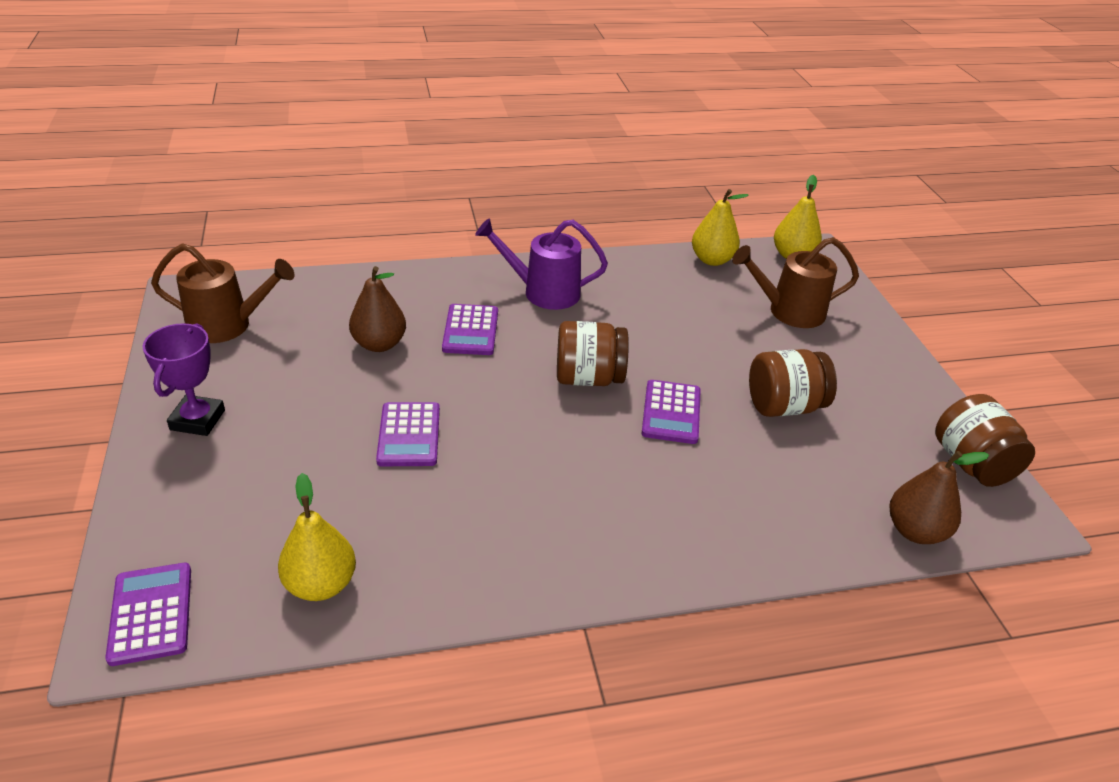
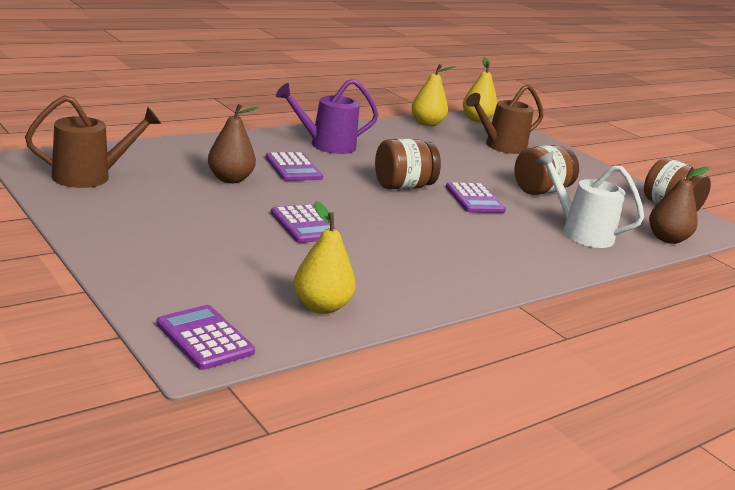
camera: 25 degrees left, 15 degrees down
(197, 420) = (124, 231): purple trophy -> none
(781, 498) = (580, 232): none -> white watering can

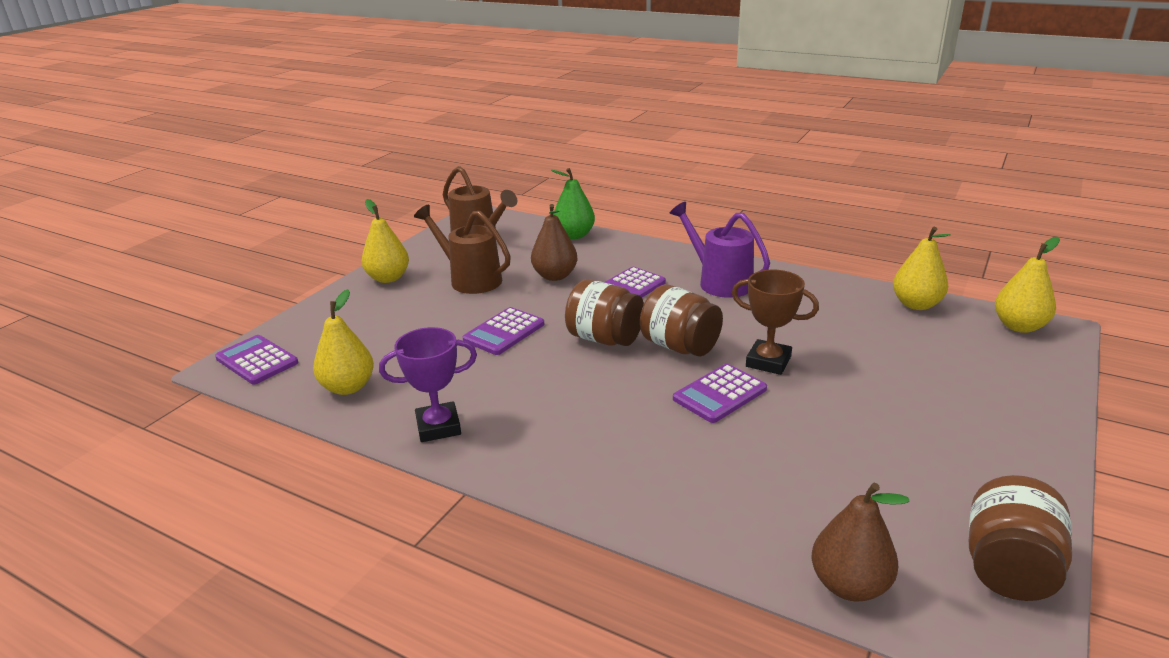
camera: 70 degrees right, 5 degrees up
(110, 234) = (388, 278): none -> yellow pear
(160, 148) = (574, 235): none -> green pear
(204, 338) = (256, 361): purple calculator -> purple calculator turned 75 degrees counterclockwise
(428, 288) = (438, 427): none -> purple trophy
(450, 175) = (768, 362): none -> brown trophy
(500, 146) = (949, 366): brown watering can -> brown watering can (470, 279)
(541, 191) = (839, 432): brown jar -> brown jar (605, 339)
(580, 232) = (739, 493): white watering can -> none

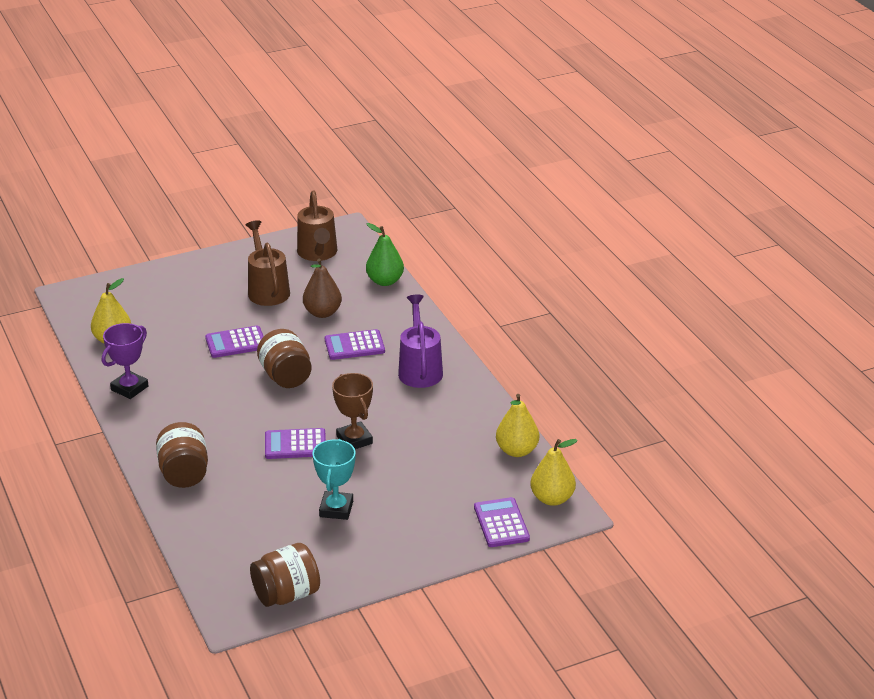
camera: 35 degrees right, 5 degrees up
(256, 361) = (85, 297): purple calculator -> purple calculator (501, 523)
(388, 278) = (220, 264): yellow pear -> none
(438, 427) = (129, 388): purple trophy -> purple trophy turned 75 degrees counterclockwise
(680, 346) = (320, 404): brown jar -> brown jar (184, 473)
(849, 585) = (206, 560): brown pear -> none
(873, 435) = (336, 509): none -> turquoise trophy

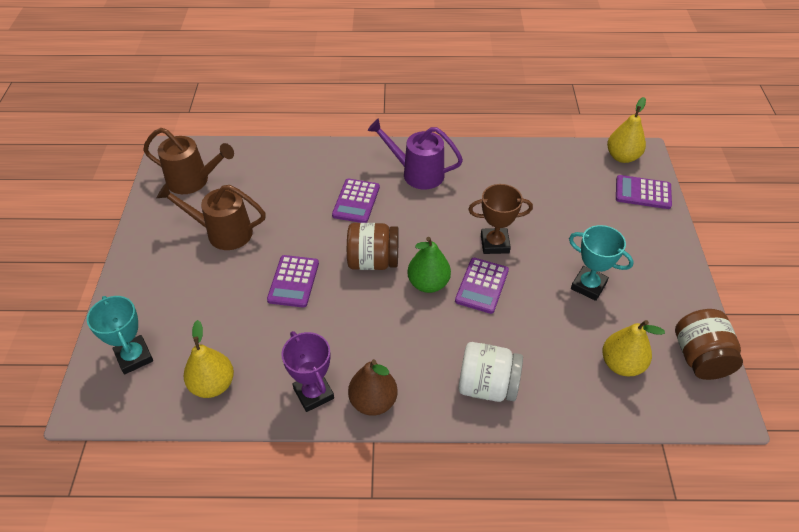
camera: 65 degrees left, 15 degrees up
(118, 297) = (134, 357): none -> turquoise trophy
(184, 473) = (487, 386): brown jar -> white jar
(322, 313) = (290, 206): brown pear -> brown pear (373, 401)
(385, 281) = (273, 153): green pear -> green pear (428, 283)
(517, 451) = (555, 155): yellow pear -> yellow pear (621, 364)

